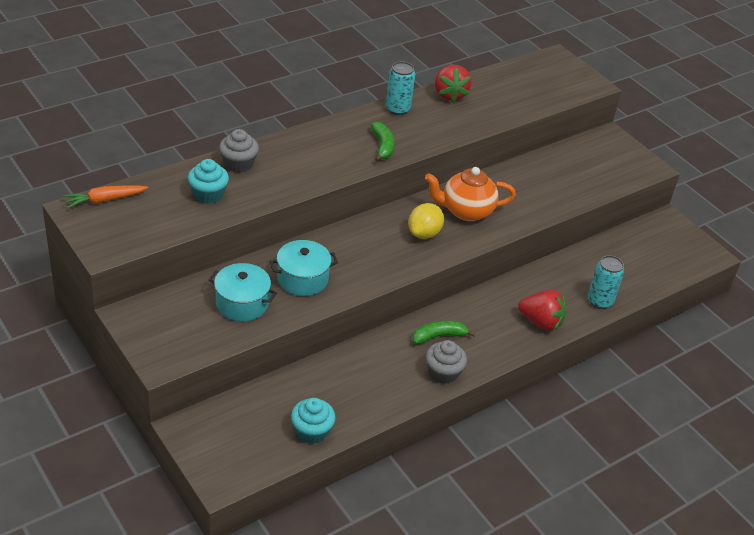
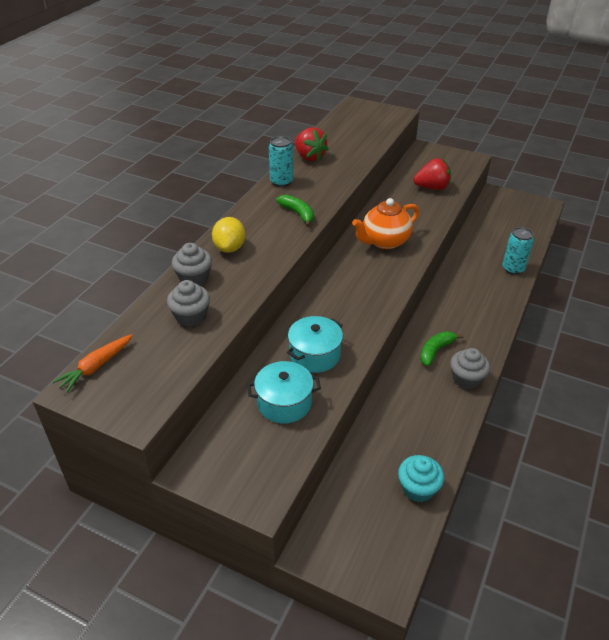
camera: 25 degrees left, 0 degrees up
(208, 194) = (191, 316): turquoise cupcake -> grey cupcake
(424, 233) = (372, 272): yellow lemon -> yellow lemon (230, 248)
(541, 322) = (492, 303): red strawberry -> red strawberry (432, 187)

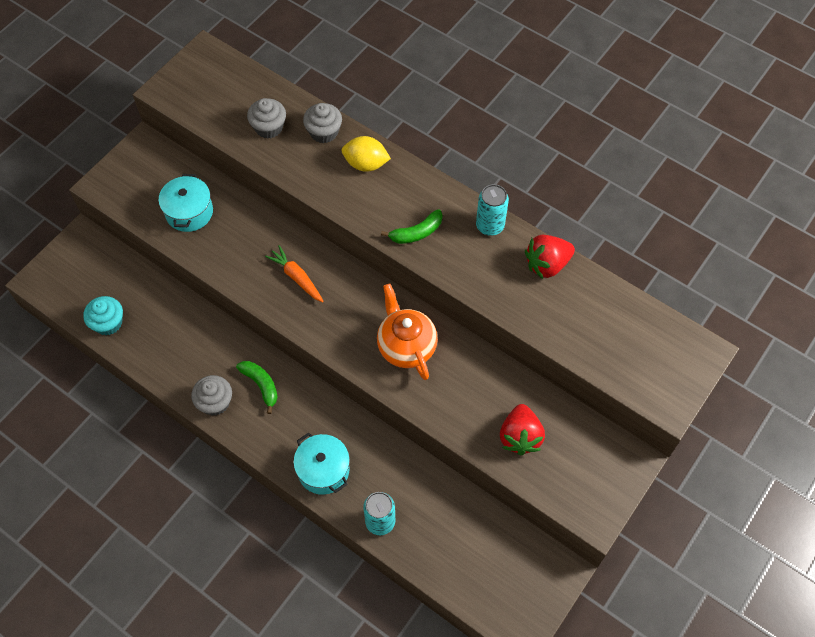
camera: 100 degrees right, 20 degrees up
(96, 367) = (225, 64): orange carrot -> orange carrot (296, 277)
(315, 355) = (239, 244): turquoise pot -> turquoise pot (323, 470)

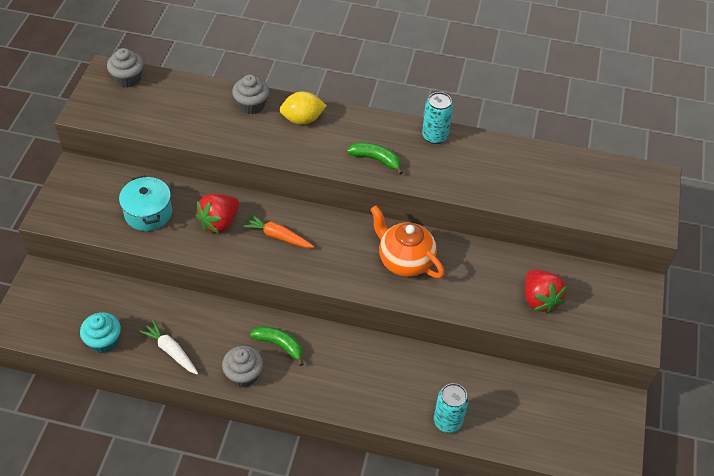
camera: 25 degrees left, 10 degrees down
(161, 354) = (171, 351): none -> white carrot
(269, 127) = (199, 115): grey cupcake -> grey cupcake (128, 78)
(323, 470) = (374, 396): turquoise pot -> none
(416, 233) = (376, 159): green banana -> green banana turned 105 degrees counterclockwise
(547, 264) = (498, 151): red strawberry -> red strawberry (219, 222)

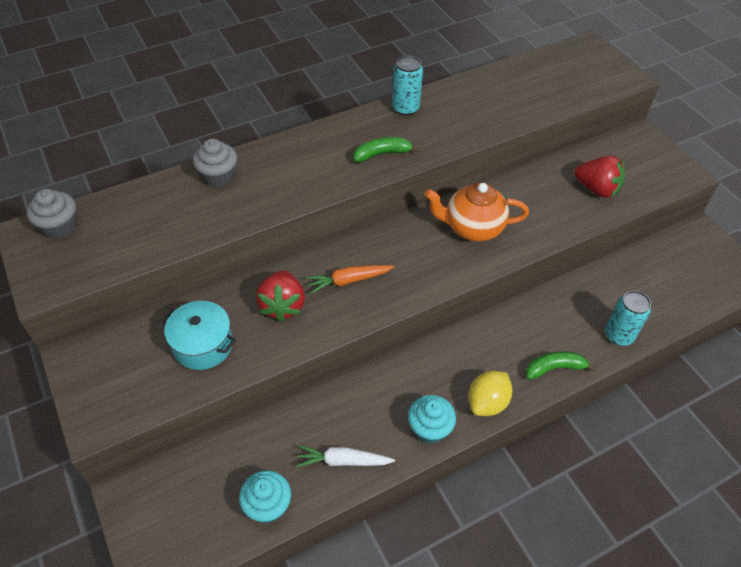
camera: 40 degrees left, 0 degrees up
(243, 374) = (429, 428): grey cupcake -> turquoise cupcake
(280, 345) = (430, 378): green banana -> green banana (554, 368)
(302, 119) = (280, 160): yellow lemon -> yellow lemon (487, 403)

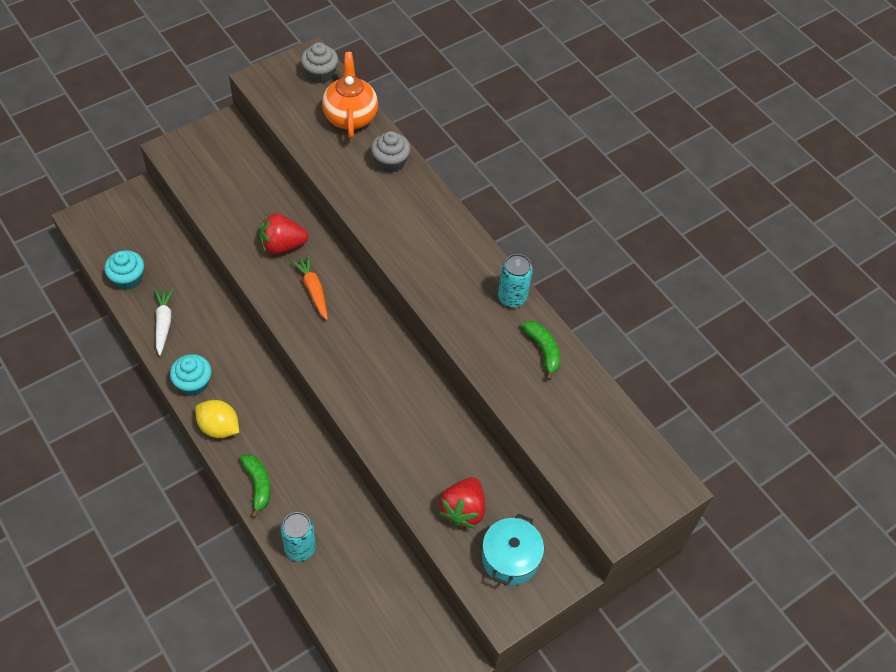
camera: 80 degrees right, 5 degrees up
(203, 345) = (239, 199): turquoise pot -> turquoise pot (510, 558)
(382, 154) = (438, 281): green banana -> green banana (543, 350)
(472, 228) = (389, 388): orange teapot -> orange teapot (350, 116)

